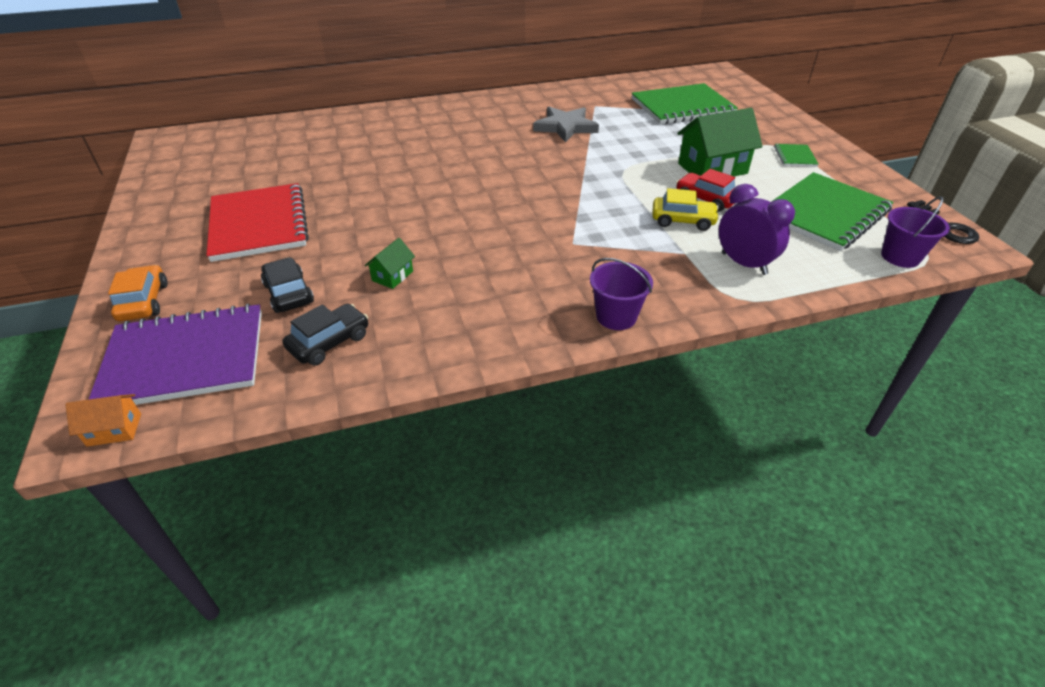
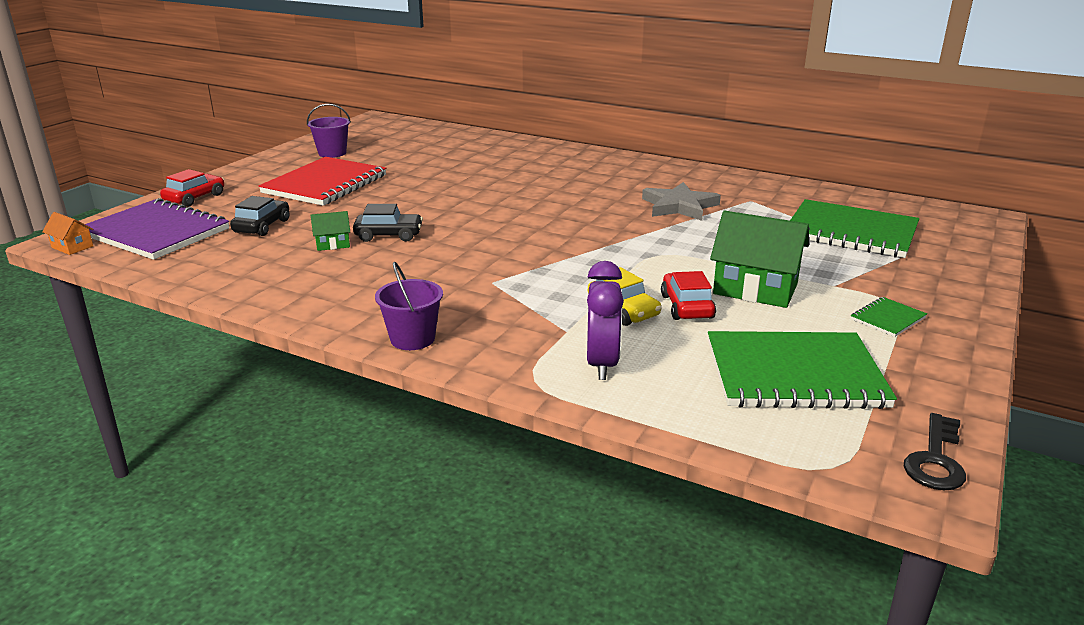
camera: 45 degrees right, 15 degrees down
(143, 302) = (195, 198): orange car -> red car
(329, 342) = (227, 260): black car -> black car (388, 235)
(900, 257) = (794, 447): purple bucket -> purple bucket (332, 153)

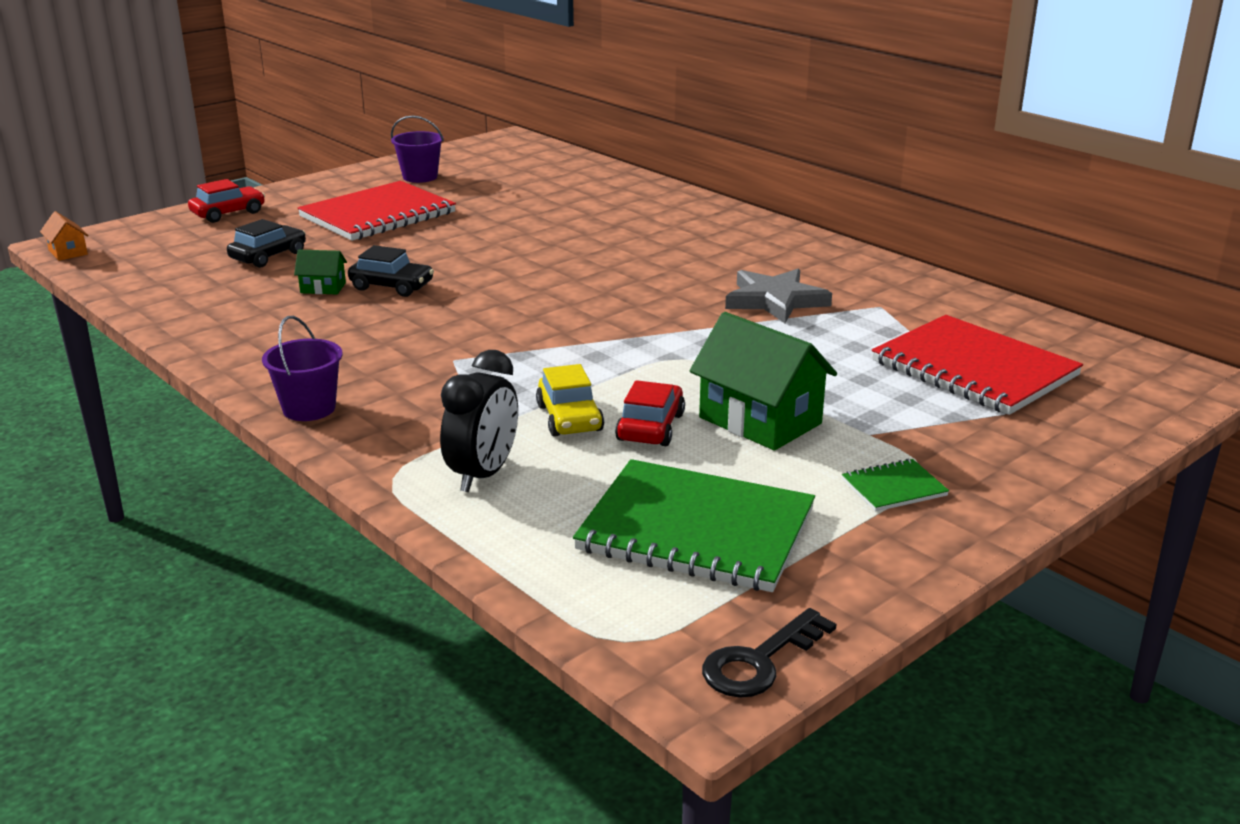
camera: 20 degrees right, 0 degrees up
(155, 232) = (158, 248): purple notebook -> none
(602, 364) = (483, 475): purple clock -> black clock
(851, 232) = (974, 368): green notebook -> red notebook

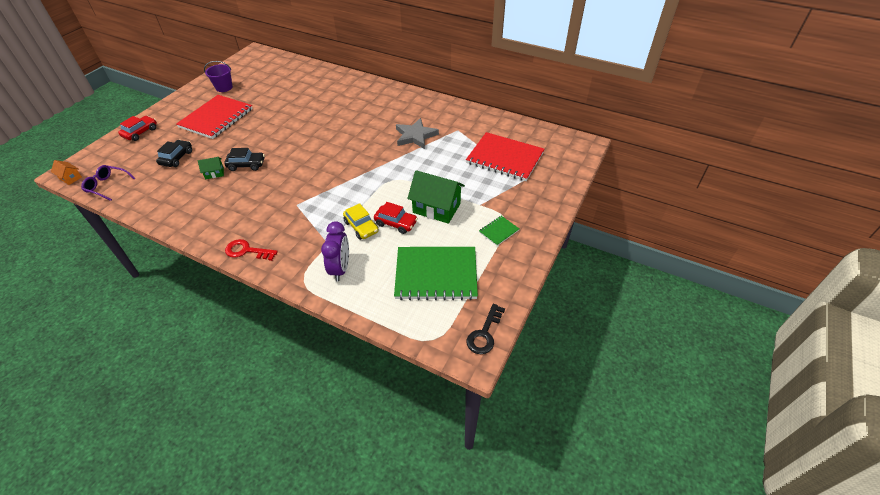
camera: 20 degrees left, 20 degrees up
(121, 273) = (107, 186): none -> purple glasses
(309, 408) = (247, 251): purple bucket -> red key
(483, 475) = (340, 269): black clock -> purple clock
(650, 427) = (396, 223): red car -> red car turned 120 degrees clockwise

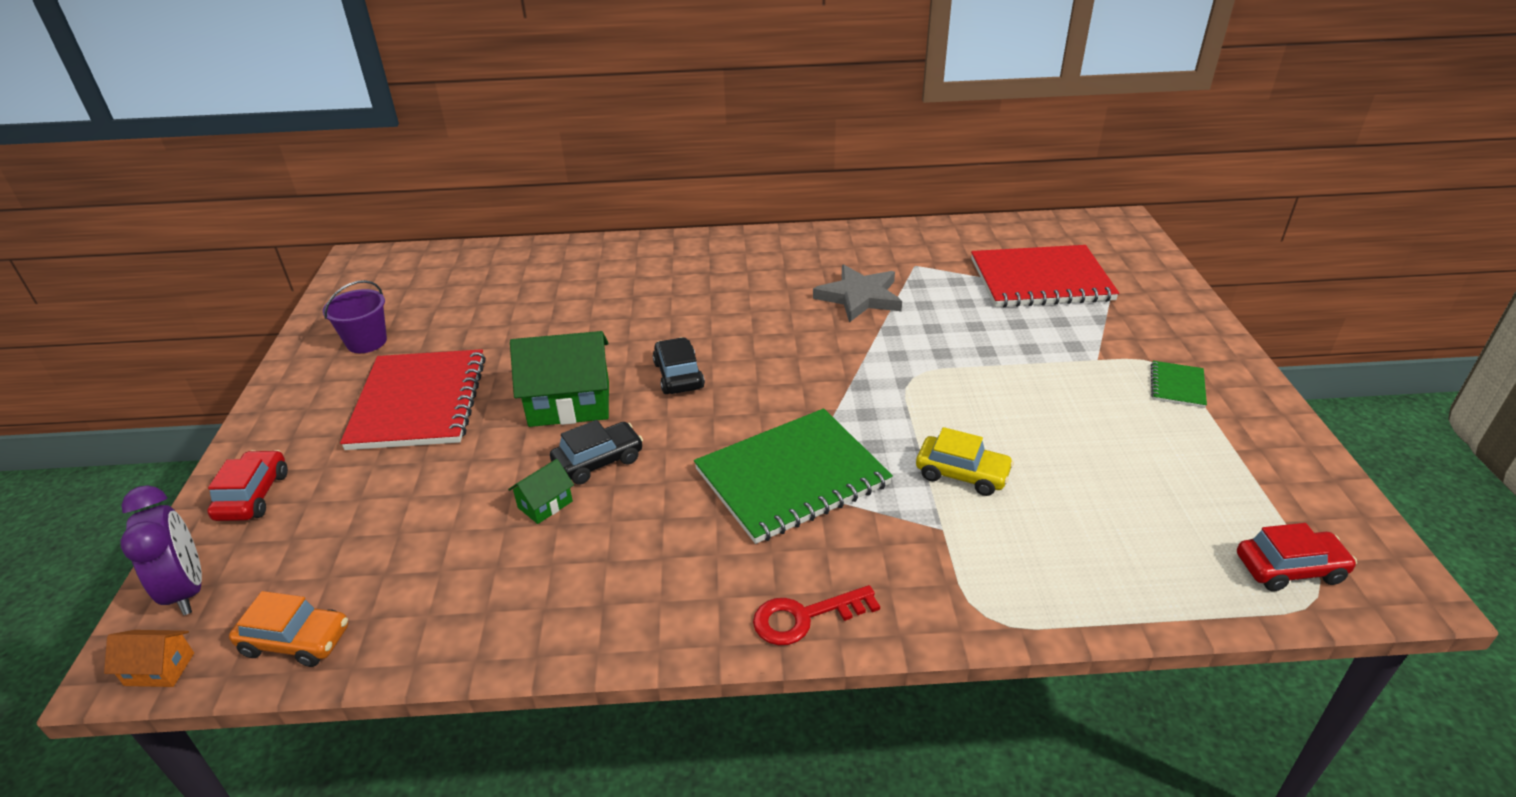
camera: 30 degrees left, 10 degrees down
(107, 186) = (296, 641): purple glasses -> orange car
(177, 158) = (415, 510): black car -> black car (678, 375)
(340, 269) = (1021, 560): purple clock -> purple clock (187, 590)
(396, 223) = (1011, 442): red car -> red car (1289, 569)
(436, 208) = (1041, 391): green house -> green house (569, 403)
(436, 274) = (1181, 492): green notebook -> green notebook (791, 477)
(484, 333) = (1370, 545): black key -> none

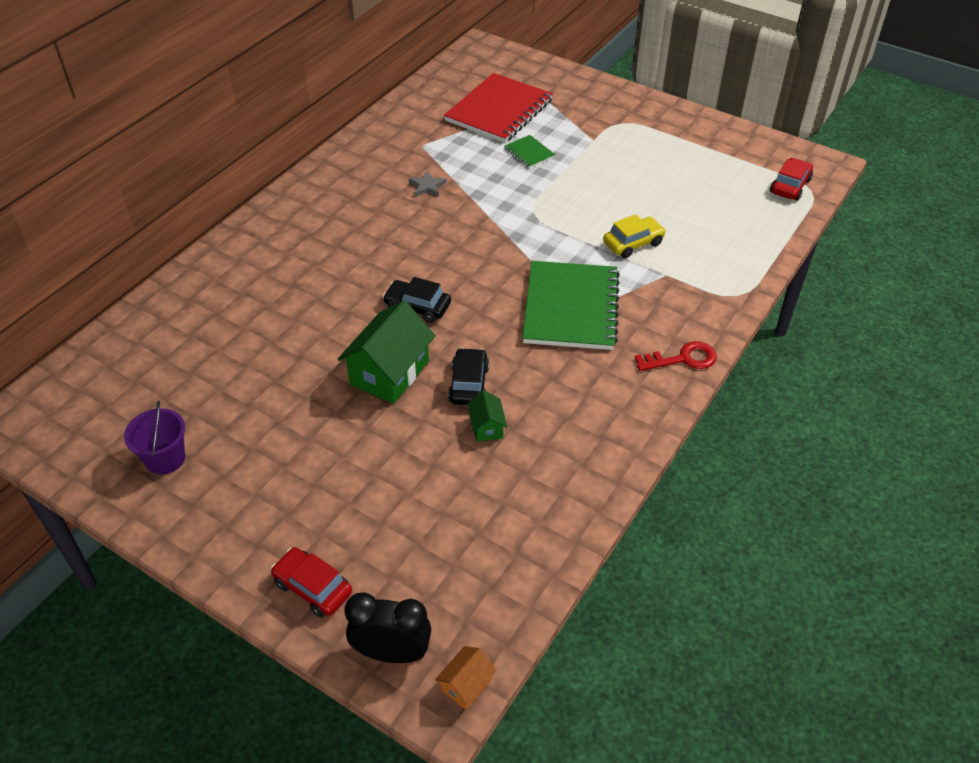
camera: 55 degrees left, 10 degrees up
(187, 590) = (392, 653): purple clock -> black clock
(296, 641) = (504, 599): orange car -> none
(418, 402) = (295, 453): red notebook -> none
(805, 617) = (683, 359): red key -> red key turned 120 degrees counterclockwise
(859, 297) = (427, 186): grey star -> grey star, size x0.53
(1177, 386) = (643, 130): green notebook -> green notebook (529, 153)

